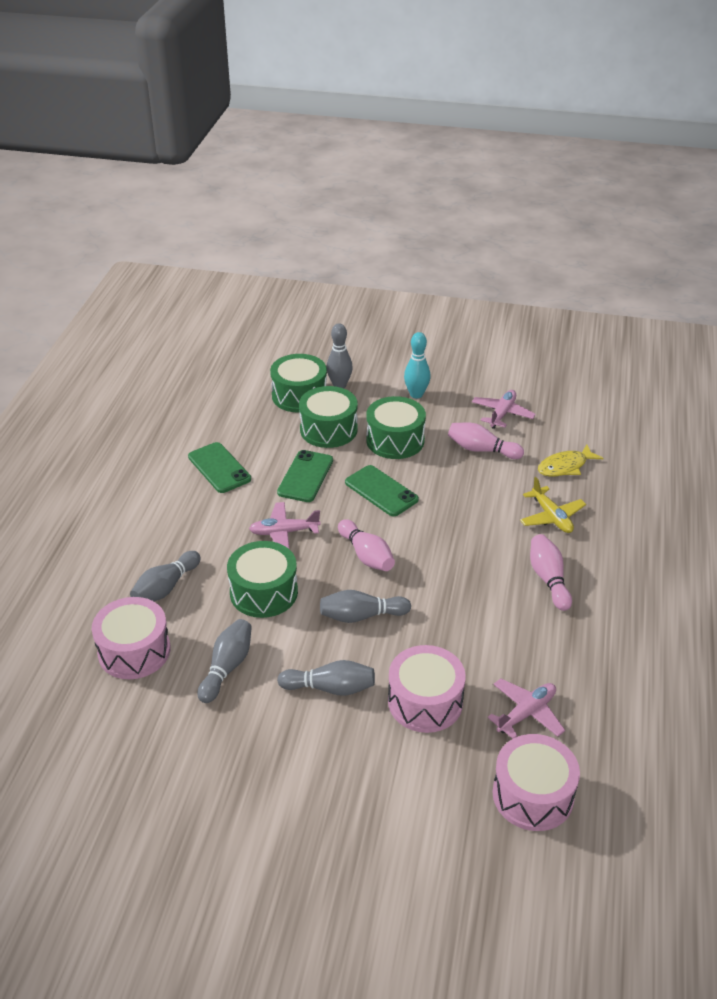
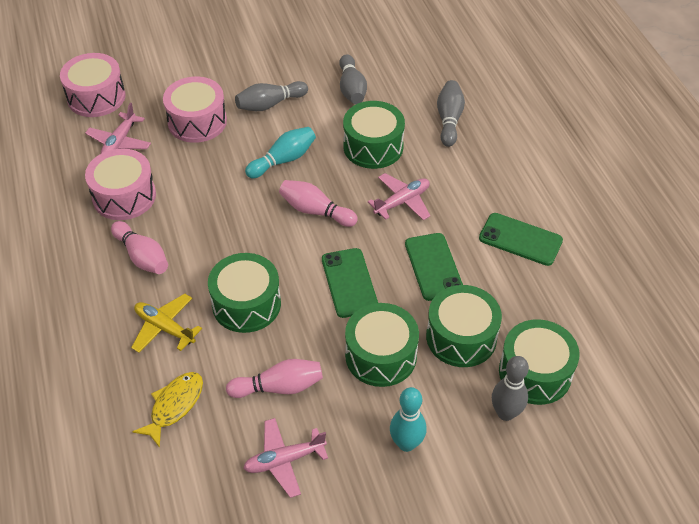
camera: 150 degrees right, 10 degrees up
(134, 651) = (424, 73): pink drum -> pink drum (124, 196)
(361, 616) = (283, 160): grey bowling pin -> turquoise bowling pin
(381, 491) = (349, 283): green phone -> green phone turned 60 degrees clockwise
(475, 508) = (246, 304): none -> green drum
(502, 414) = (284, 460): pink plane -> pink plane turned 75 degrees clockwise

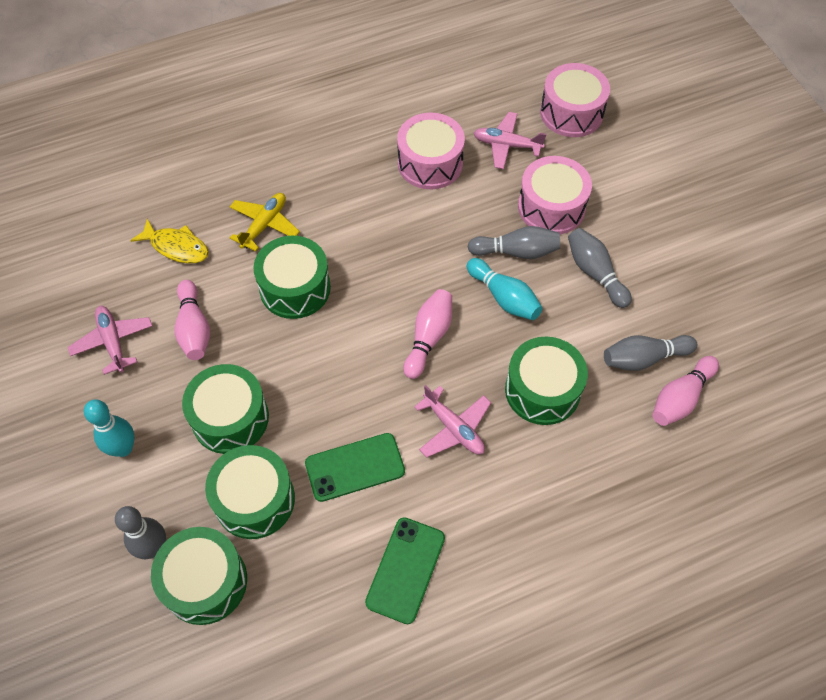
camera: 85 degrees right, 10 degrees up
(142, 256) = (351, 192): pink bowling pin -> pink bowling pin (680, 398)
(349, 283) = (327, 380): green phone -> none
(449, 120) = (609, 479): grey bowling pin -> grey bowling pin (516, 252)

